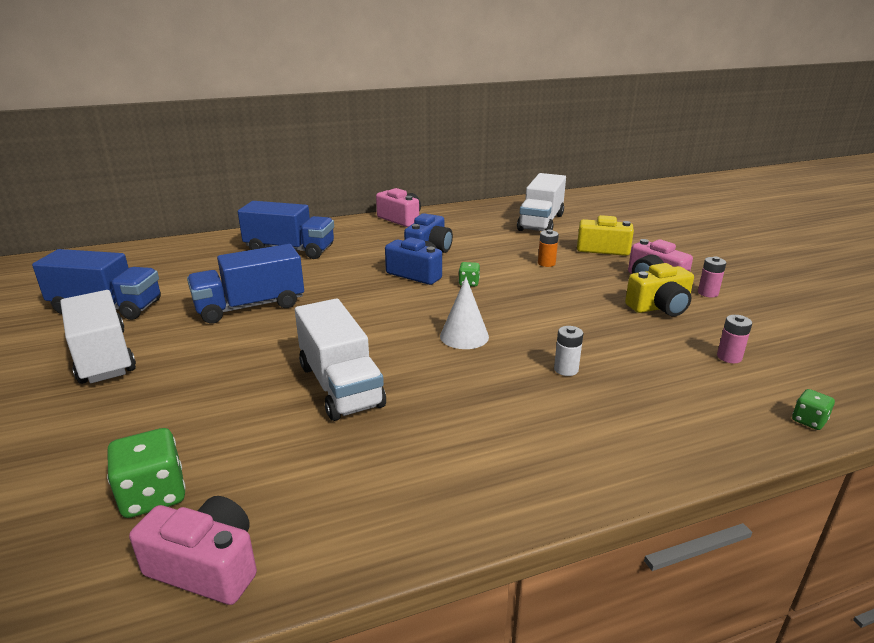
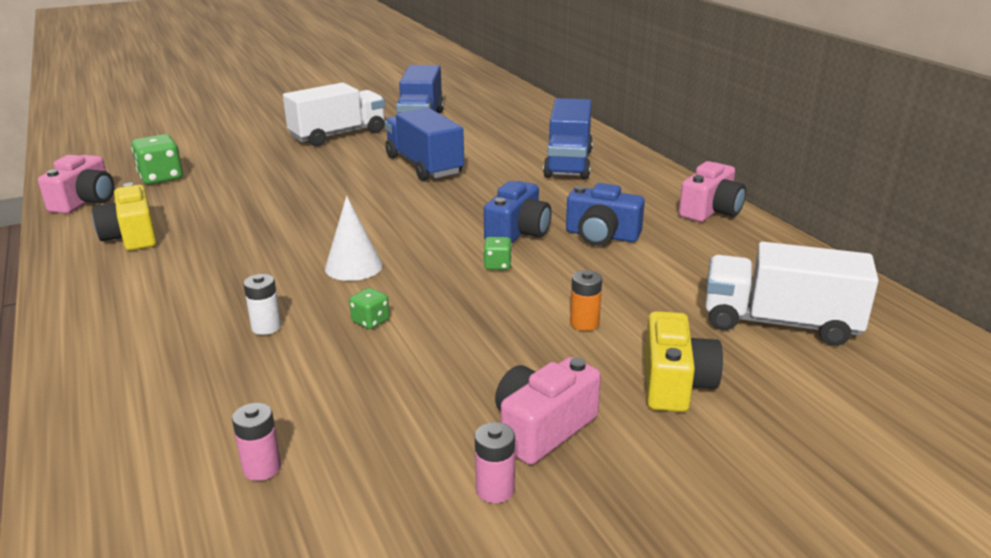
camera: 85 degrees right, 0 degrees up
(340, 385) = (271, 216): white truck -> none
(659, 307) = (432, 421): yellow camera -> yellow camera (132, 236)
(808, 420) = (79, 511): green dice -> green dice (370, 321)

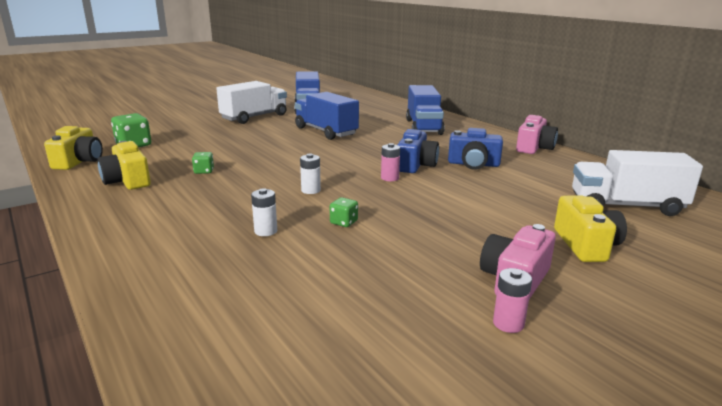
camera: 10 degrees left, 5 degrees down
(85, 201) = (79, 161): pink camera -> yellow camera
(262, 468) = (316, 326): pink battery -> pink battery (390, 178)
(353, 266) = (311, 190): white cone -> white battery
(497, 265) = (414, 184): green dice -> green dice (204, 171)
(584, 323) = (498, 214): orange battery -> none

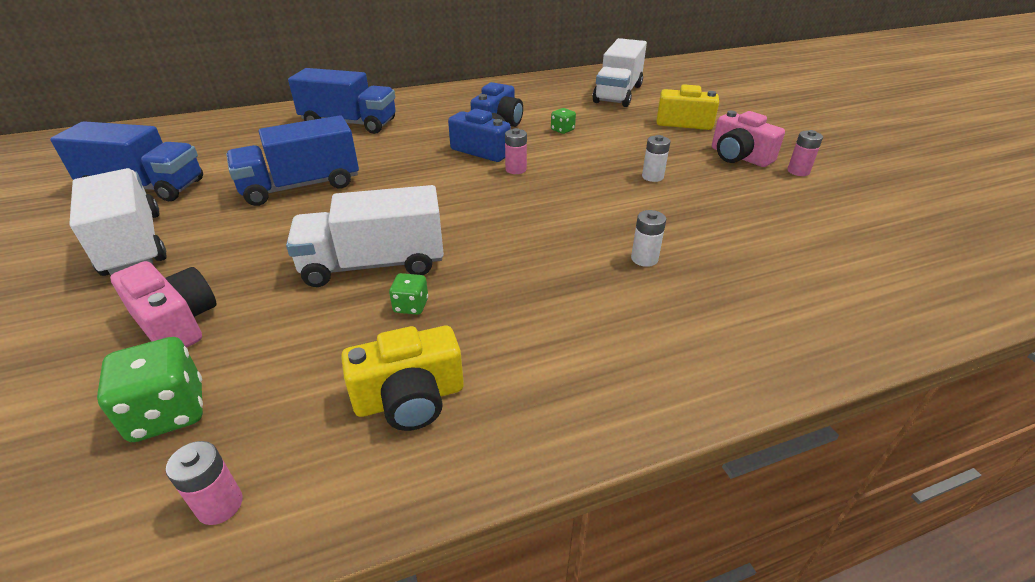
camera: 75 degrees left, 15 degrees up
(79, 161) = (220, 505): yellow camera -> pink battery
(244, 158) = (374, 264): none -> white truck
(311, 190) = (532, 220): white battery -> white battery (652, 177)
(344, 222) = (628, 210): green dice -> green dice (562, 130)
(534, 148) = (469, 90): pink camera -> pink camera (176, 322)

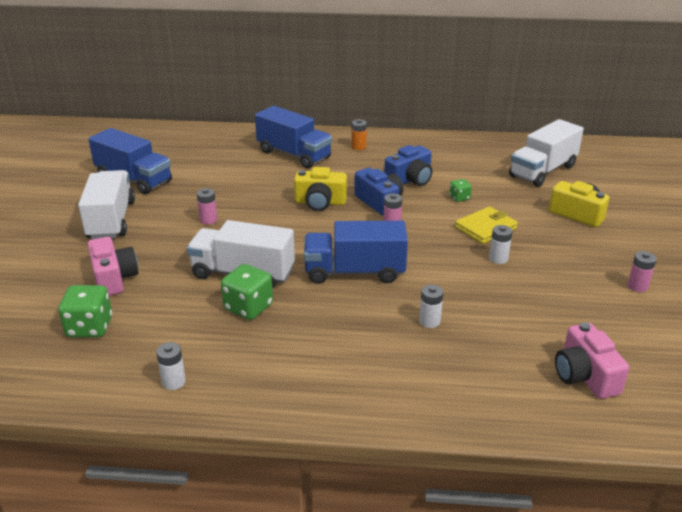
camera: 25 degrees right, 5 degrees down
(220, 505) = (94, 380): pink battery -> pink battery (208, 220)
(301, 186) = (230, 202): blue truck -> blue truck (354, 272)
(367, 455) = (173, 382): none -> white battery
(410, 398) = (213, 361): yellow camera -> yellow camera (320, 202)
(411, 306) = (248, 307): green dice -> green dice, size x1.83
(418, 104) = (358, 147): none -> orange battery
(613, 151) = (485, 228): none -> yellow wallet
(739, 157) = (595, 259): pink camera -> pink camera (585, 376)

